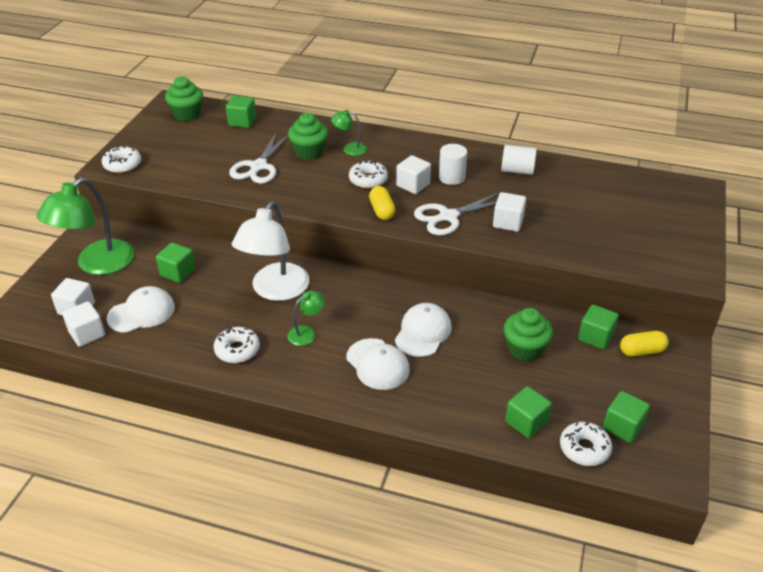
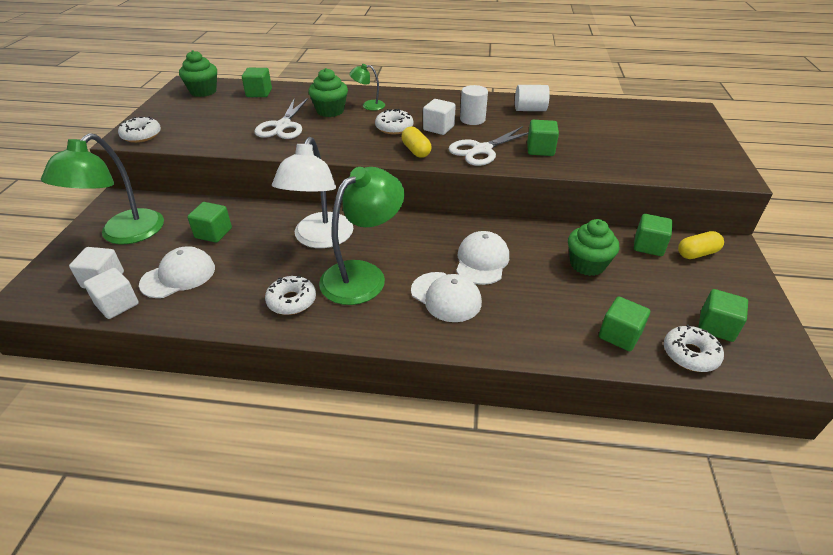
camera: 10 degrees left, 0 degrees up
(307, 333) = (363, 275): green lamp -> green lamp, size x2.16
(508, 222) = (540, 149): white cube -> green cube

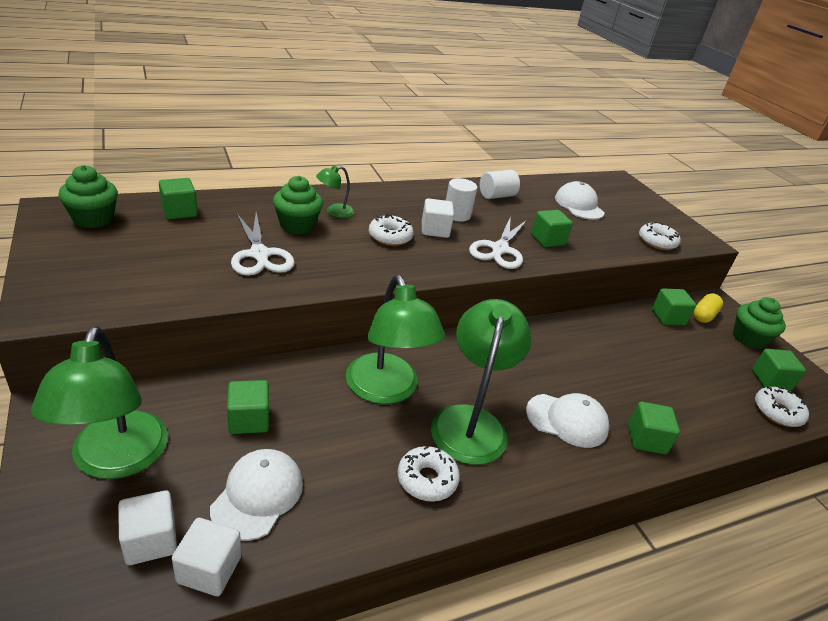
camera: 35 degrees left, 5 degrees down
(141, 135) = (65, 303): white donut -> white donut (657, 242)
(320, 239) = (386, 390): white lamp -> green lamp
(416, 151) = (440, 262): yellow capsule -> none
(482, 261) = (561, 370): white cap -> white cap (579, 205)
(587, 264) = (643, 349): green cupcake -> green cupcake (748, 338)
(619, 335) = (722, 412): green cube -> green cube (646, 439)

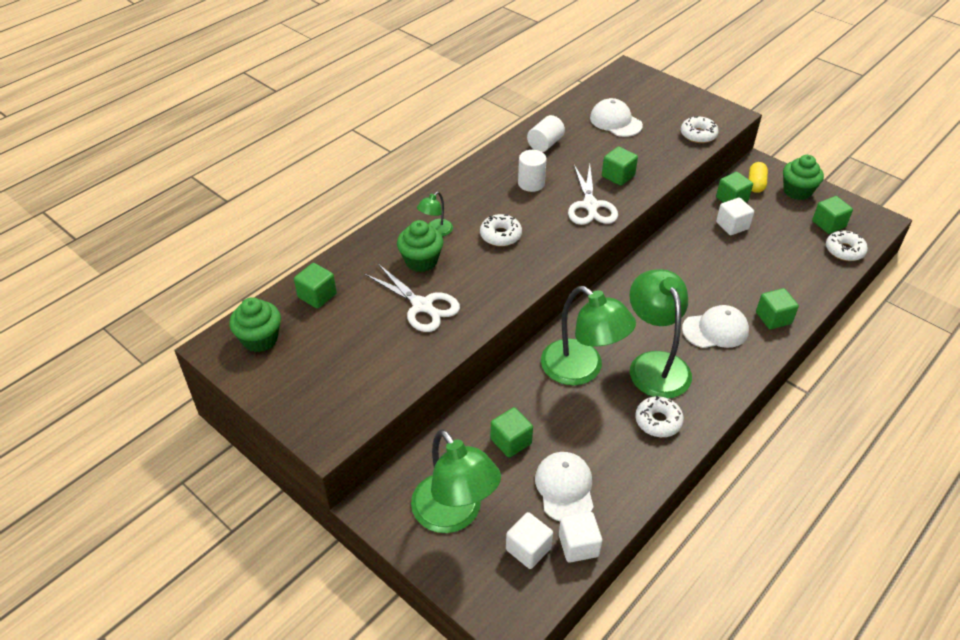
camera: 20 degrees left, 10 degrees up
(435, 230) = (528, 210): white cube -> white cube (732, 226)

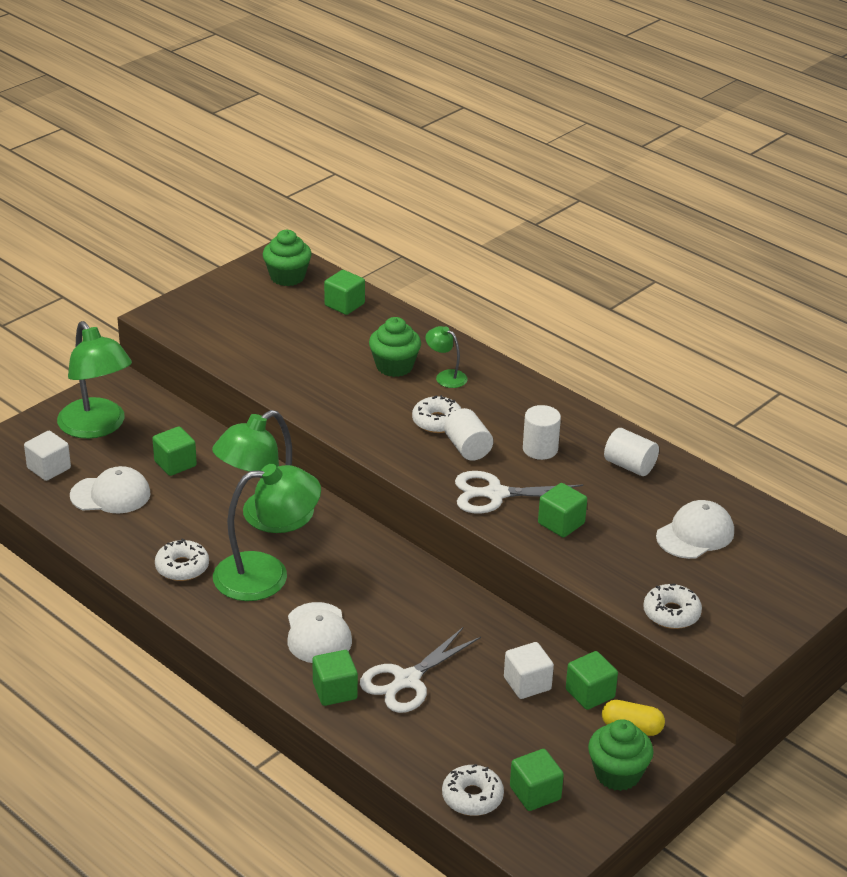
camera: 90 degrees right, 10 degrees down
(422, 306) = (323, 367): white scissors -> white scissors (407, 680)
(454, 514) = (97, 427): green lamp -> green lamp turned 90 degrees counterclockwise
(535, 219) = (467, 448): none -> white cylinder
(578, 545) = (44, 498): white cube -> none

